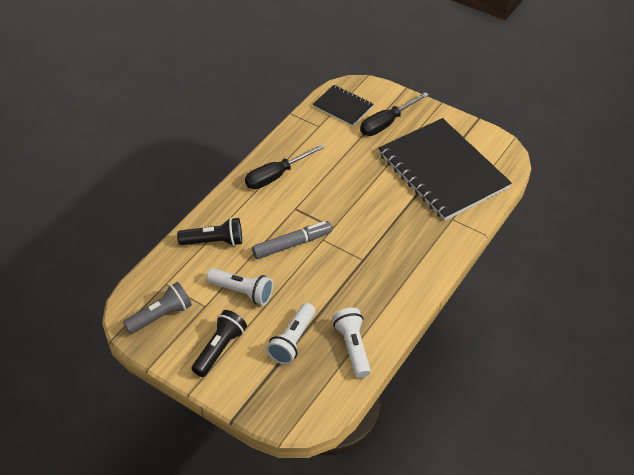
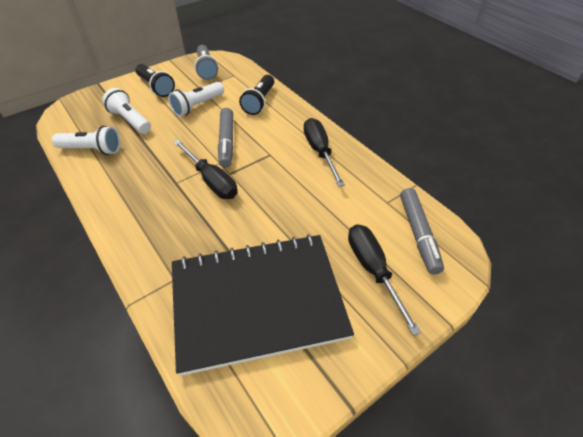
camera: 110 degrees right, 0 degrees up
(343, 107) = (418, 234): black notebook -> grey marker
(348, 236) = (211, 180): none -> black screwdriver

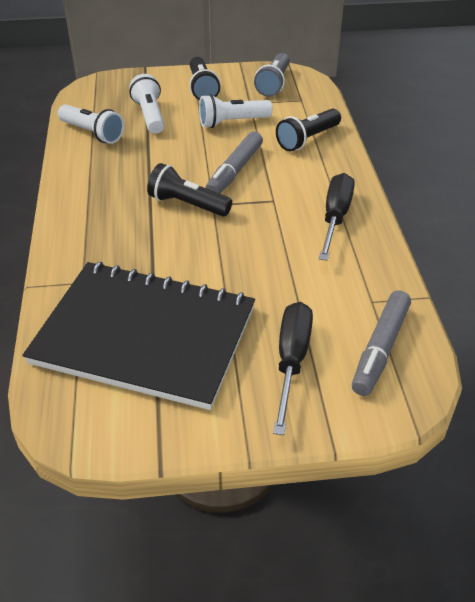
camera: 30 degrees right, 5 degrees down
(211, 180) = (187, 204): black screwdriver -> black flashlight

